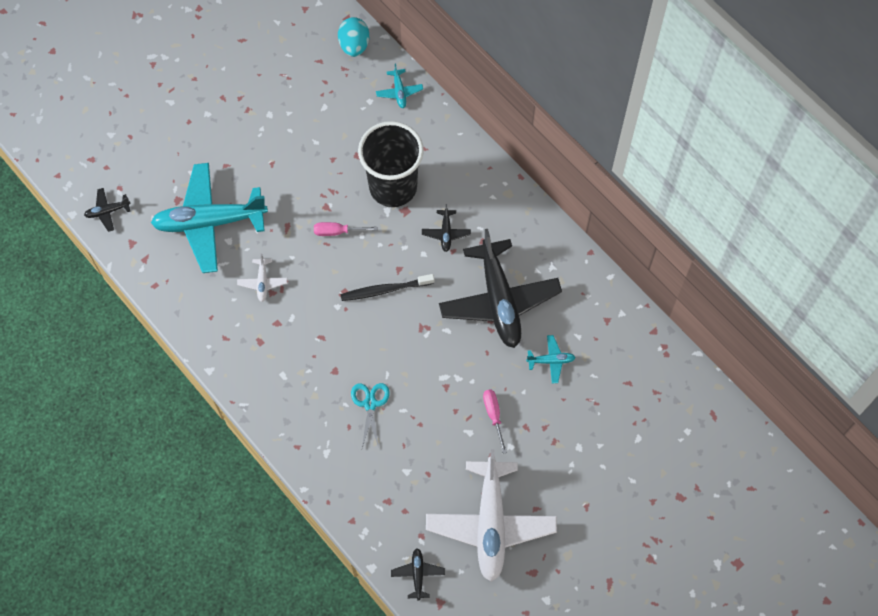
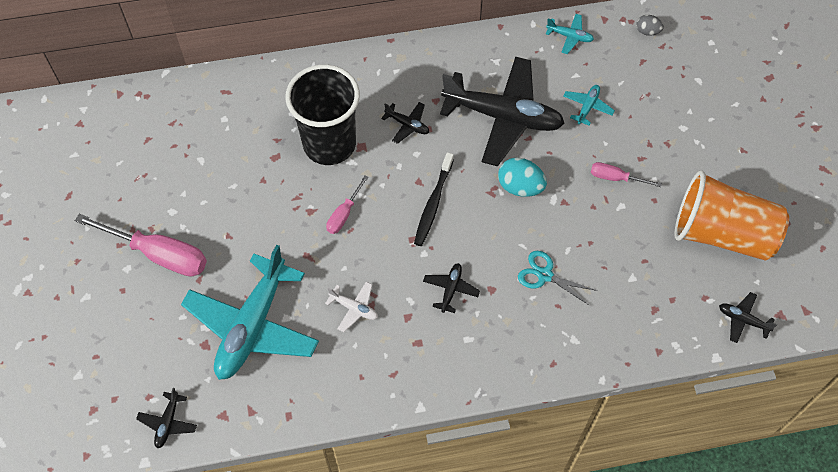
camera: 60 degrees left, 5 degrees down
(230, 127) = (159, 254): none -> pink screwdriver
(317, 341) = (451, 289): none -> black plane
(354, 45) = (154, 102): turquoise egg -> turquoise egg (520, 187)
(399, 92) = (233, 90): turquoise plane -> turquoise plane (569, 36)
(490, 523) = (722, 233): white plane -> orange cup
(663, 372) = (647, 31): none -> grey egg

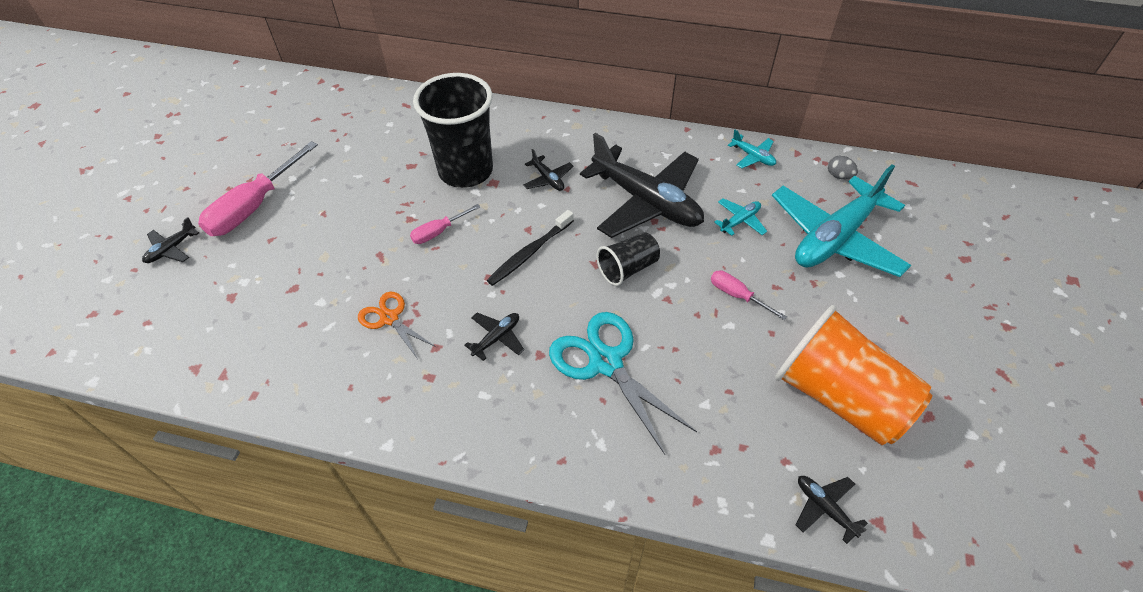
camera: 25 degrees right, 10 degrees down
(159, 254) = (254, 207): pink screwdriver -> pink screwdriver turned 75 degrees clockwise
(168, 422) = (142, 353): black plane -> black plane (172, 249)
(252, 326) = (285, 297): turquoise plane -> turquoise plane (835, 238)
(354, 308) = (389, 318): white plane -> orange scissors
(520, 187) = (628, 268): turquoise egg -> black cup
(545, 275) = (606, 362): turquoise scissors -> turquoise scissors, size x1.74

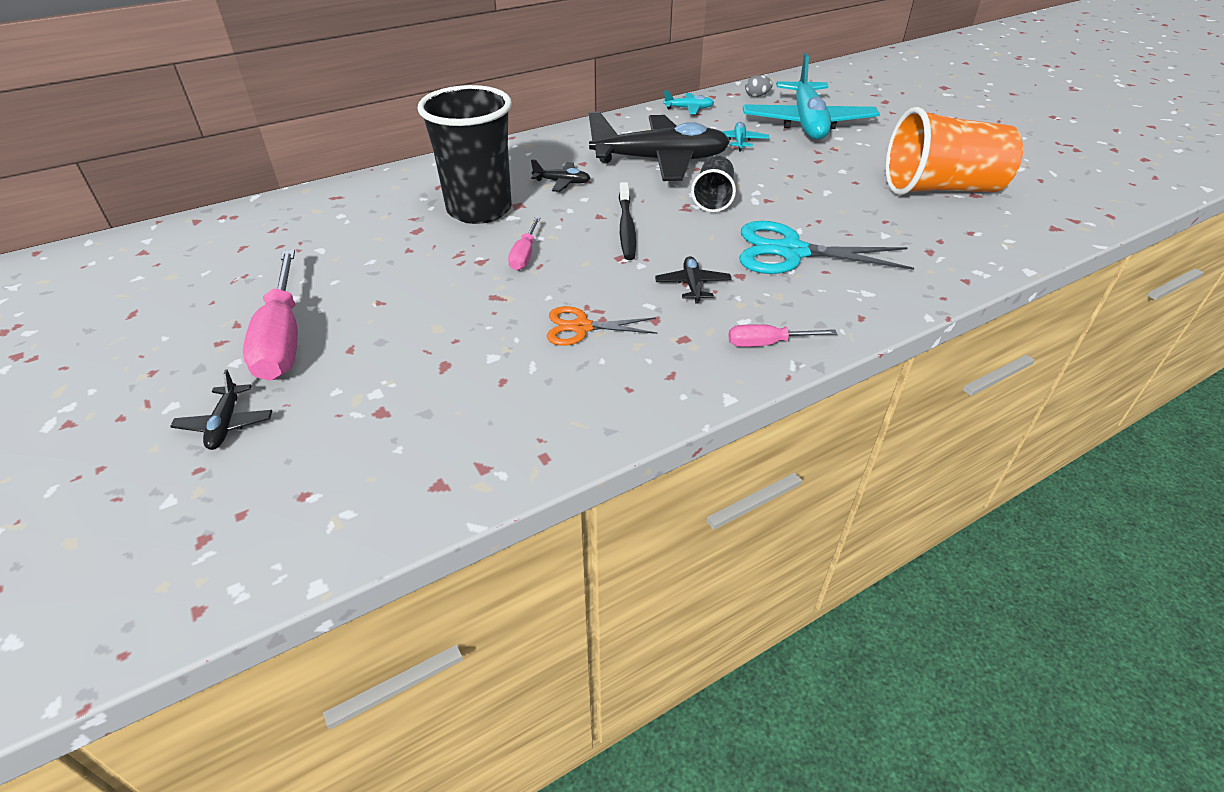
camera: 45 degrees left, 10 degrees down
(737, 295) = (805, 176): pink screwdriver -> pink screwdriver (767, 343)
(824, 508) = (1024, 239): black plane -> none

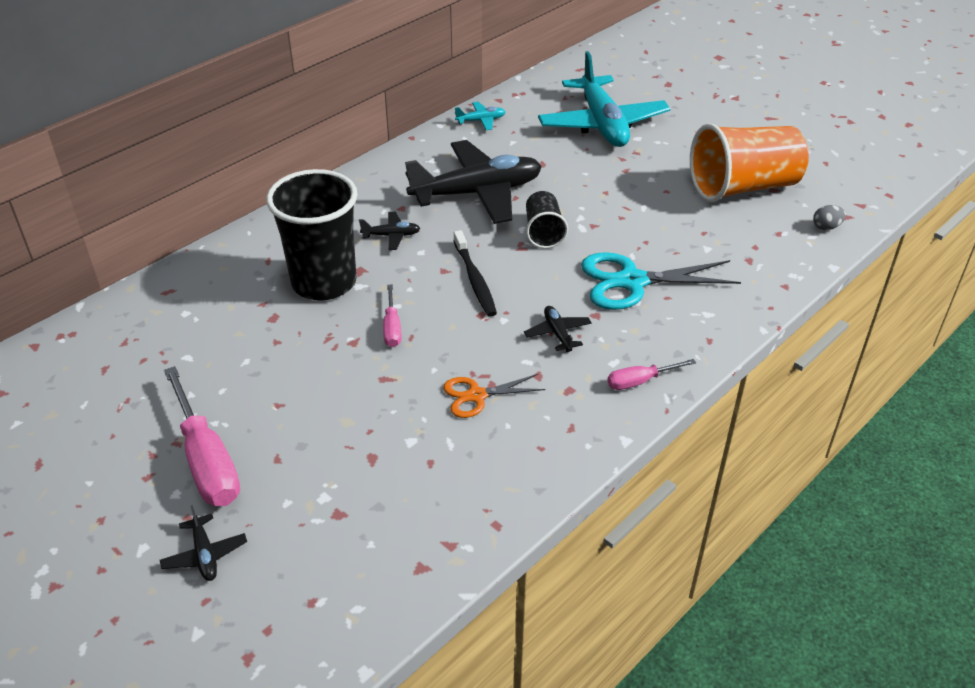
camera: 15 degrees left, 0 degrees up
(739, 141) = (545, 157): turquoise plane -> none
(757, 96) = (543, 94): grey egg -> grey egg (826, 227)

